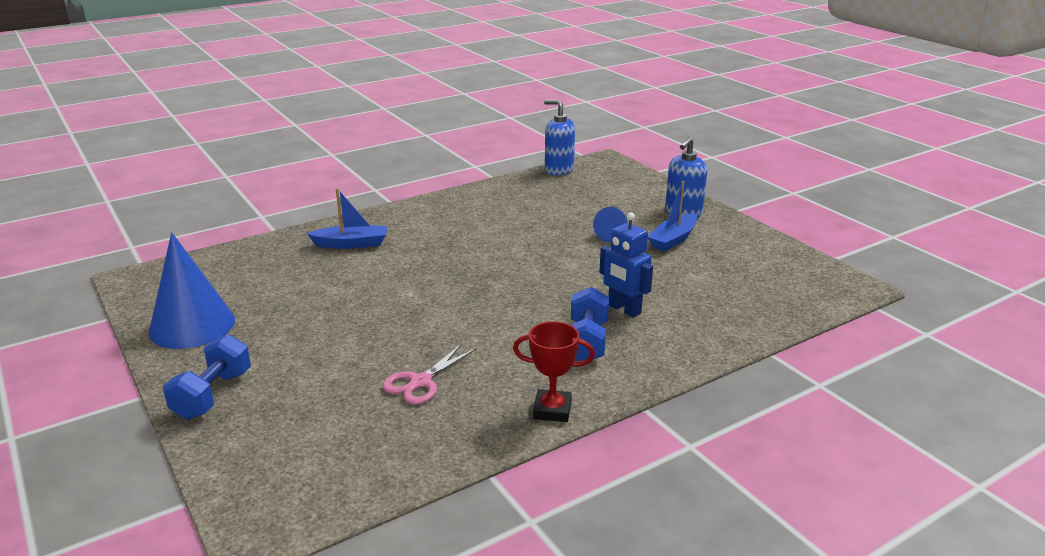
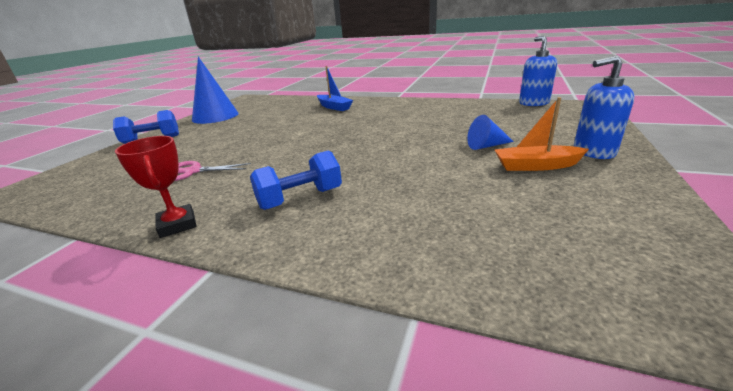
camera: 55 degrees right, 0 degrees up
(624, 309) = (375, 192): blue robot -> none
(673, 239) = (536, 166): blue boat -> orange boat

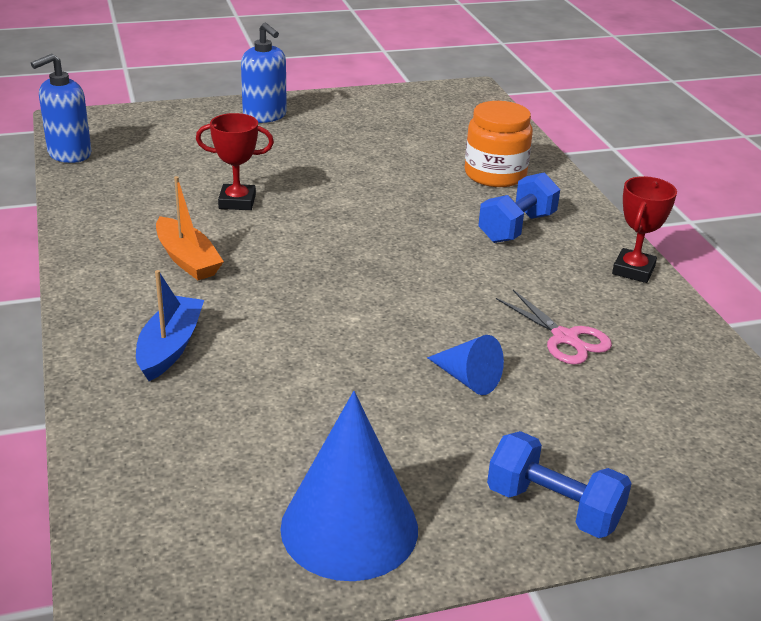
camera: 130 degrees left, 5 degrees up
(300, 198) = (517, 227): blue dumbbell -> blue dumbbell turned 75 degrees counterclockwise
(393, 223) = (495, 175): none -> orange jar
(440, 127) = (237, 202): none -> red trophy
(486, 146) = (289, 163): blue cone -> blue cone (467, 379)
(536, 166) = (325, 136): orange boat -> orange boat (187, 259)

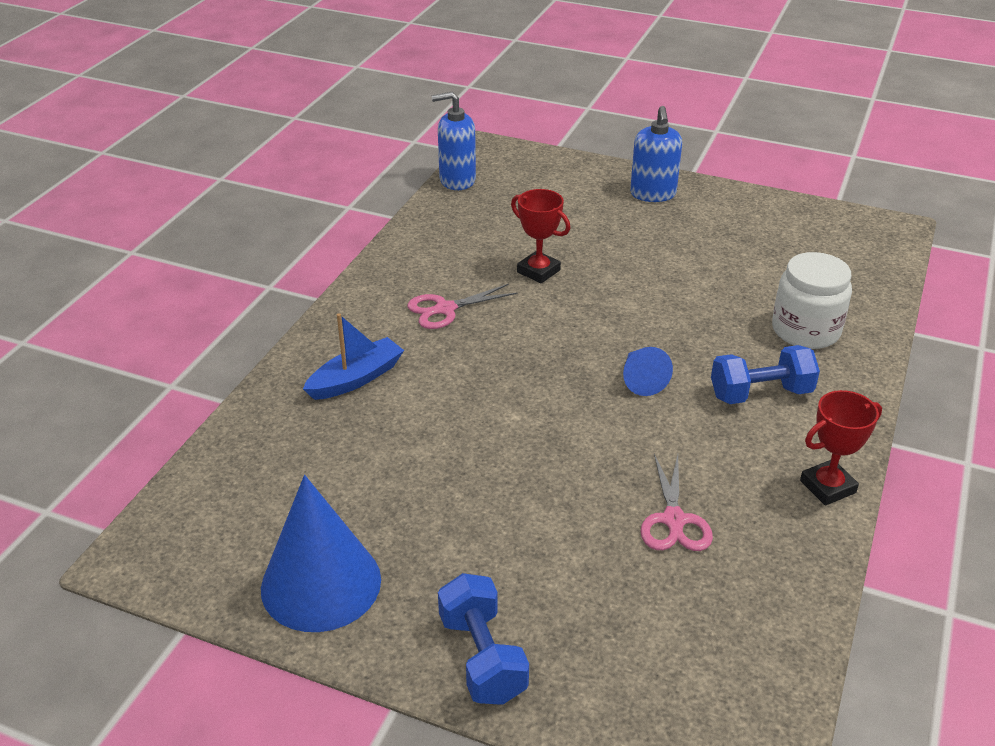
camera: 40 degrees right, 5 degrees up
(187, 259) = (445, 309): orange boat -> pink scissors
(467, 379) = (543, 514): blue cone -> blue cone (641, 380)
(495, 175) = (805, 330): orange jar -> white jar

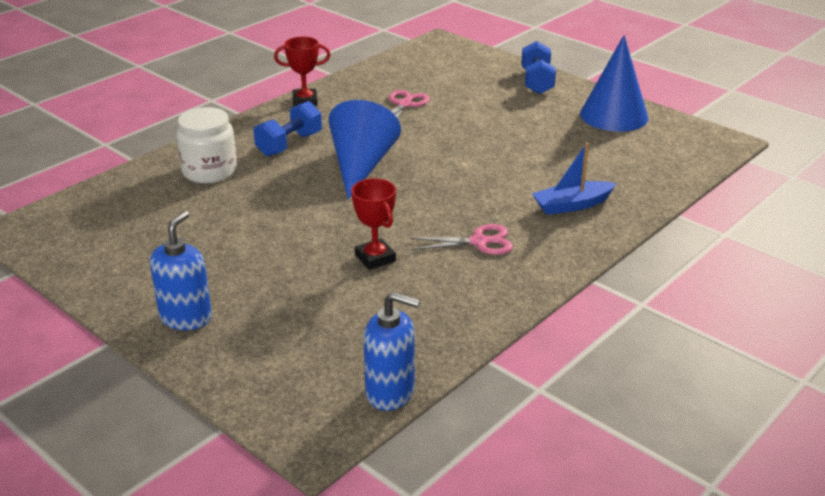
camera: 160 degrees left, 5 degrees down
(641, 380) = (361, 166): blue cone -> blue cone, size x1.94
(760, 393) = (289, 144): blue dumbbell -> blue dumbbell turned 60 degrees counterclockwise

